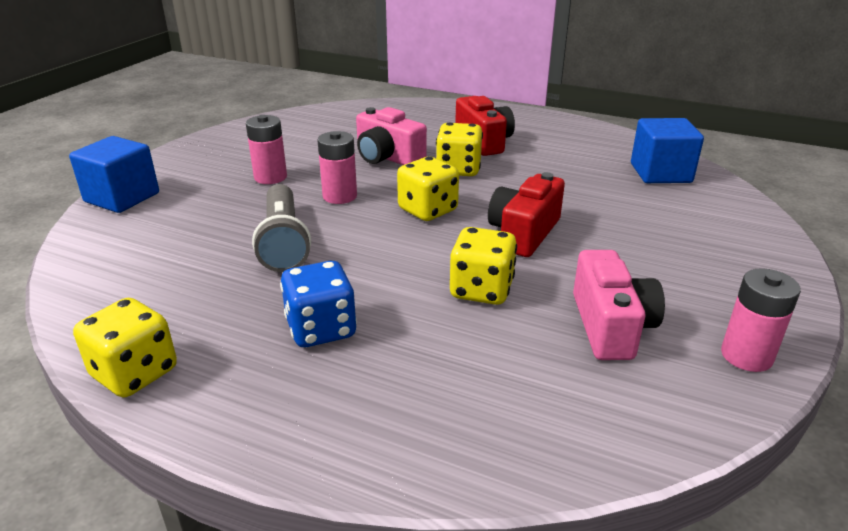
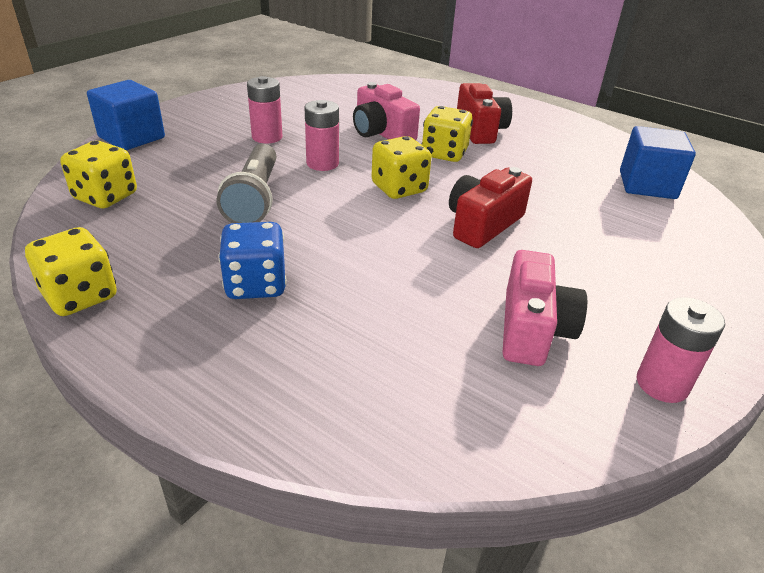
camera: 10 degrees right, 5 degrees up
(481, 290) = (419, 273): yellow dice -> yellow dice (105, 197)

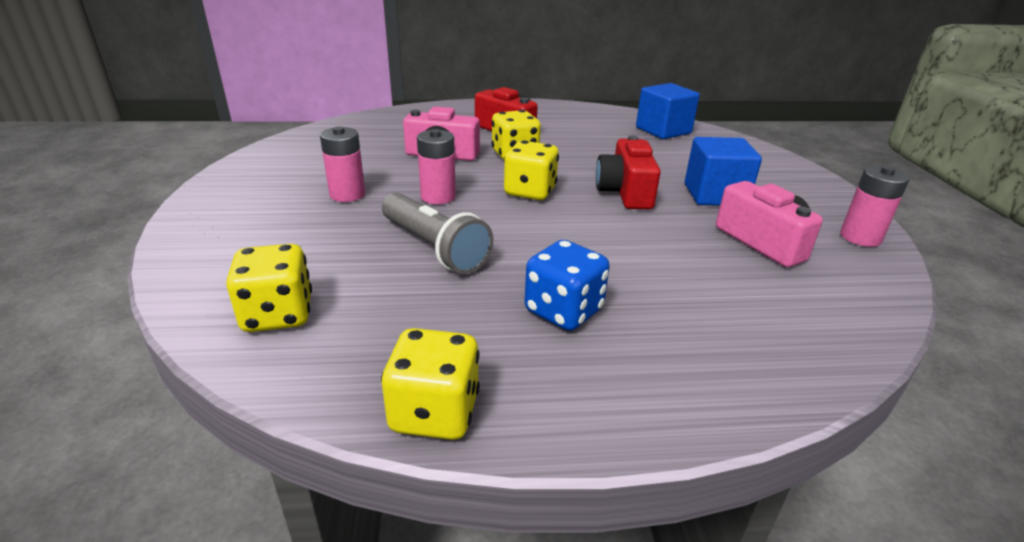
camera: 40 degrees left, 5 degrees down
(132, 137) = (195, 248): blue cube -> blue cube (715, 195)

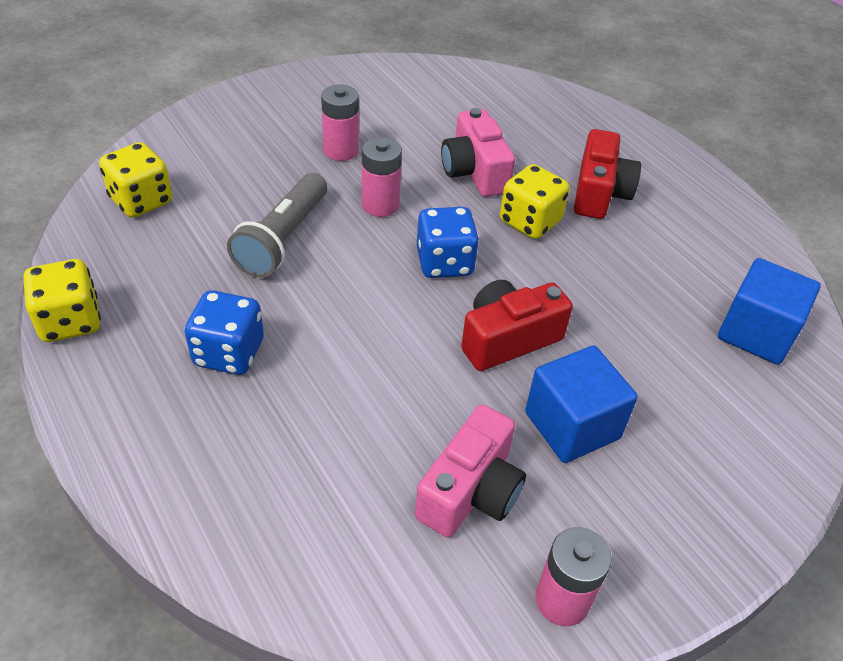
camera: 60 degrees right, 15 degrees up
(530, 191) = (444, 263): yellow dice -> blue dice

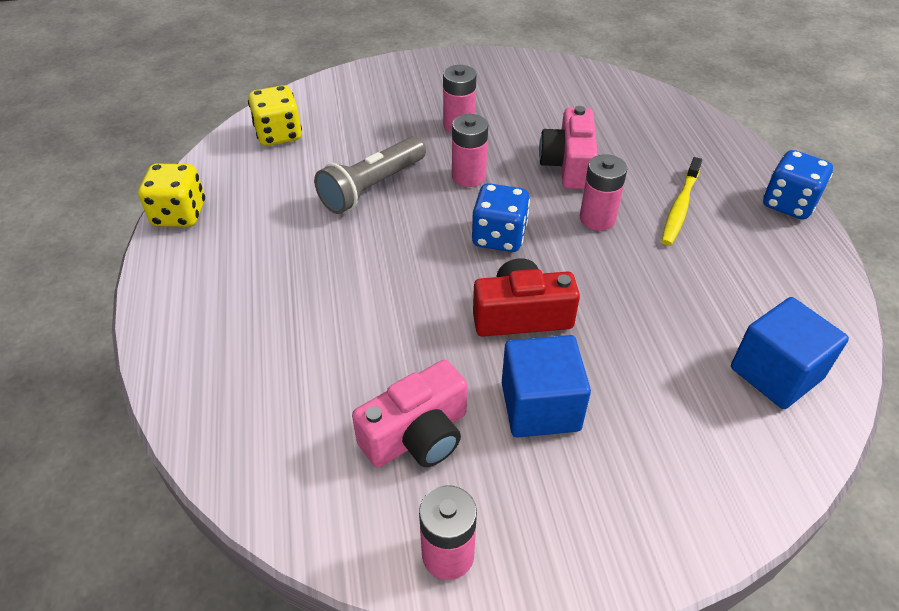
camera: 25 degrees right, 0 degrees up
(229, 353) = (281, 267): blue dice -> blue dice (788, 204)
(530, 222) = (597, 219): yellow dice -> pink battery
(599, 193) = (680, 207): red camera -> yellow toothbrush

